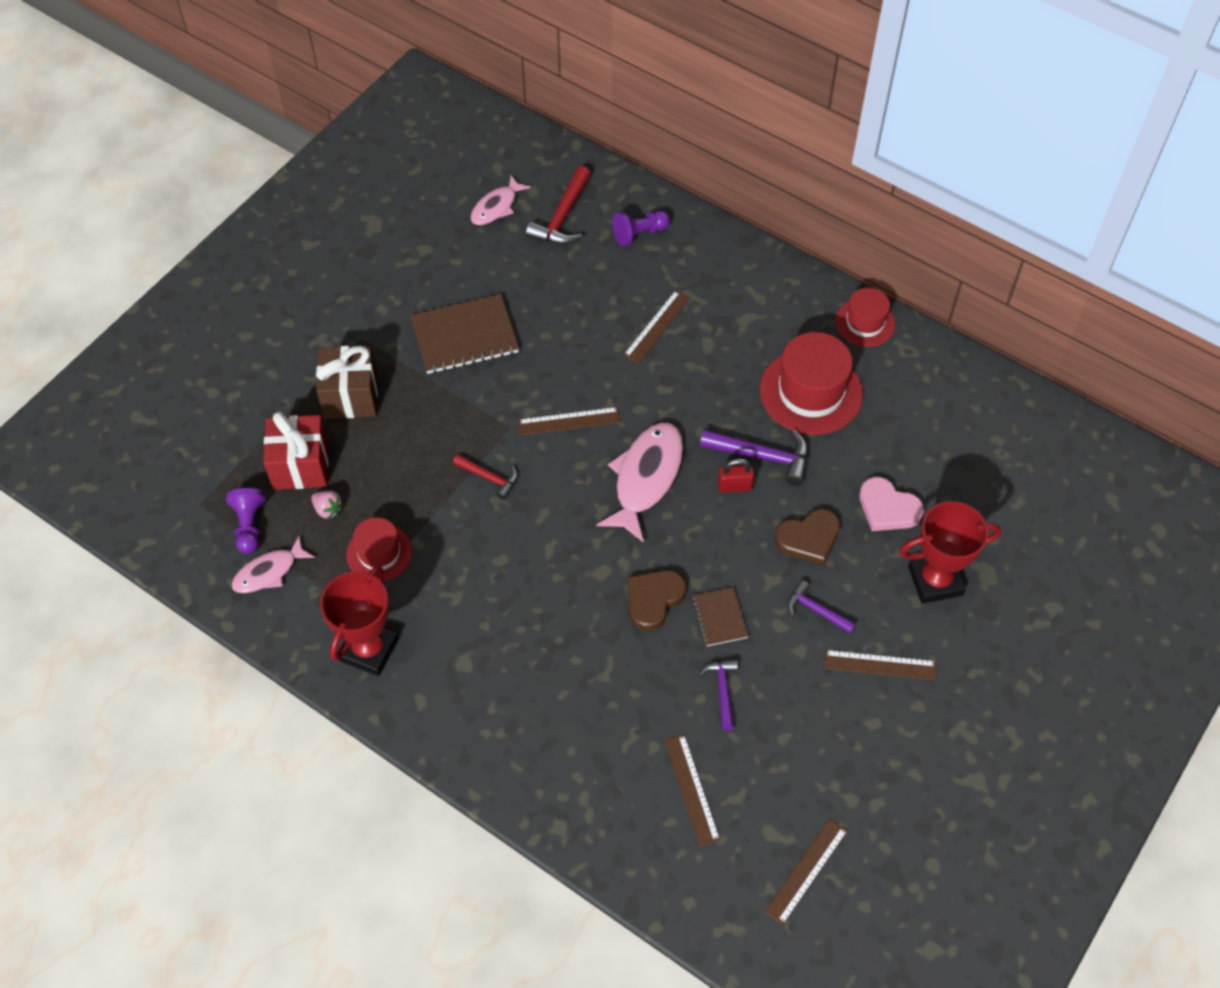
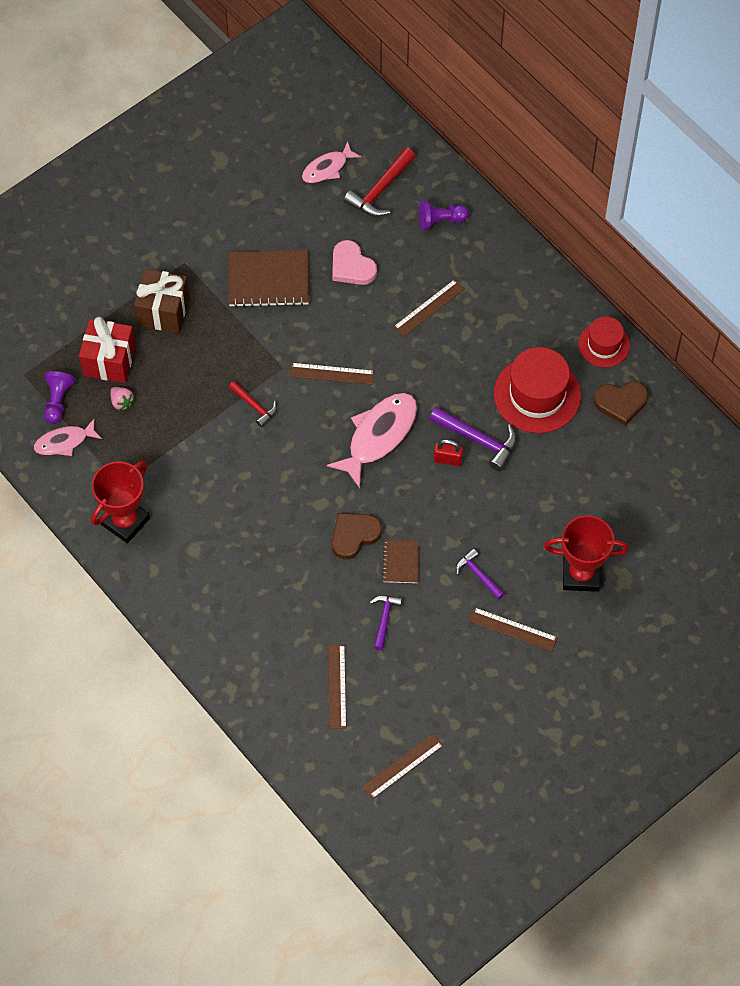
camera: 15 degrees right, 5 degrees up
(379, 553) = (152, 447): red hat -> none
(809, 538) = (492, 516): brown heart -> brown heart (621, 402)
(888, 508) = (565, 507): pink heart -> pink heart (352, 266)

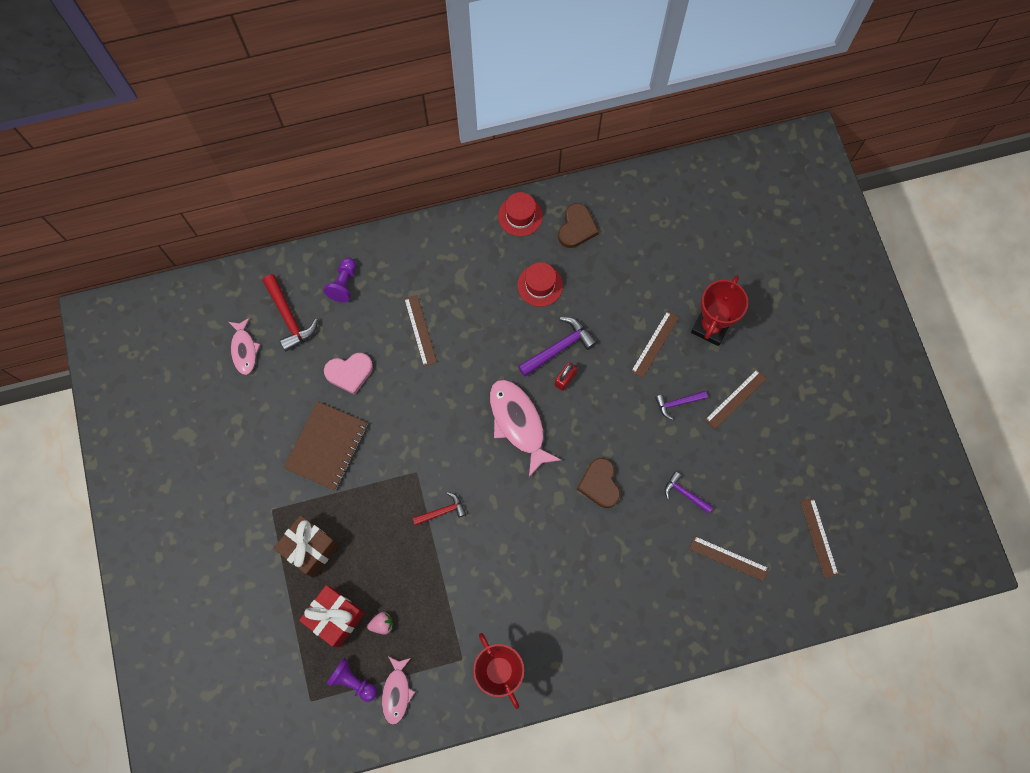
camera: 65 degrees left, 10 degrees up
(332, 373) = (442, 434): brown ruler -> brown ruler (655, 344)
(401, 562) = (640, 458): brown notebook -> none
(537, 394) = (540, 285): red hat -> red hat, size x0.60

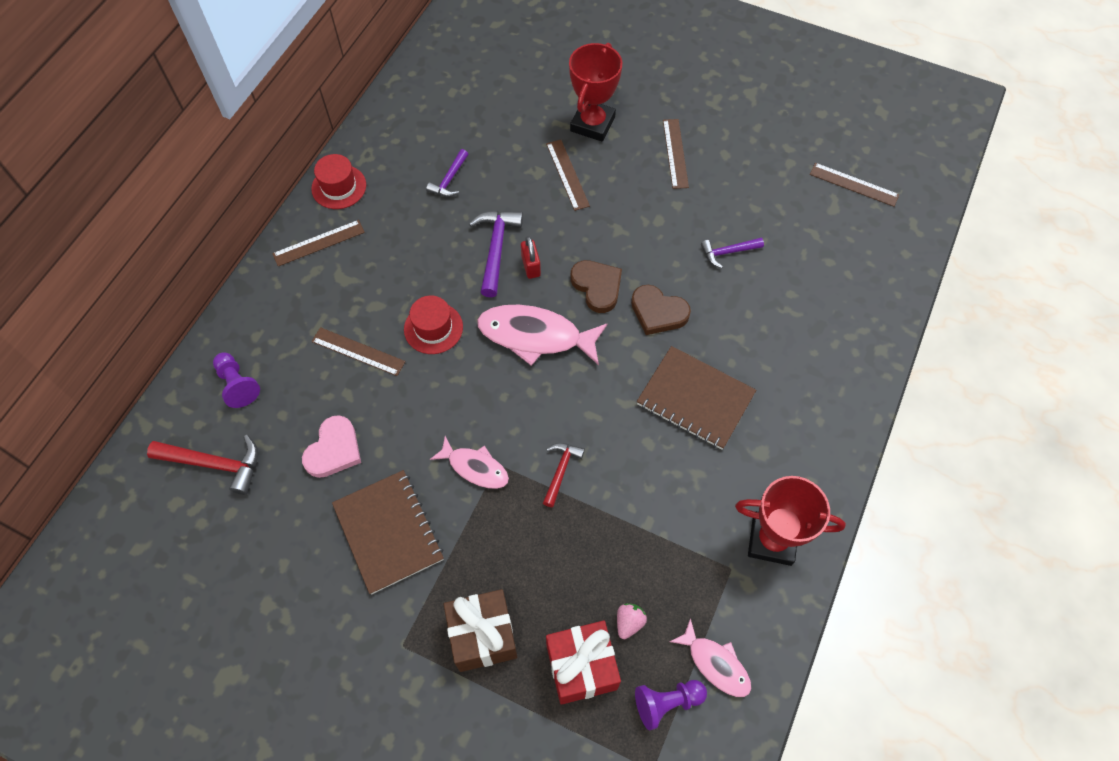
camera: 50 degrees left, 10 degrees down
(244, 350) = (200, 537): pink fish -> pink fish (475, 467)
(540, 285) = (421, 220): red hat -> red hat (433, 328)
(557, 554) = (695, 399): none -> brown notebook
(576, 228) = (398, 153): brown heart -> brown heart (597, 287)
(677, 403) = (638, 197): purple hammer -> purple hammer (449, 179)
(711, 326) = (592, 124): red trophy -> red trophy turned 45 degrees clockwise
(728, 558) = (817, 263): brown ruler -> brown ruler (318, 243)

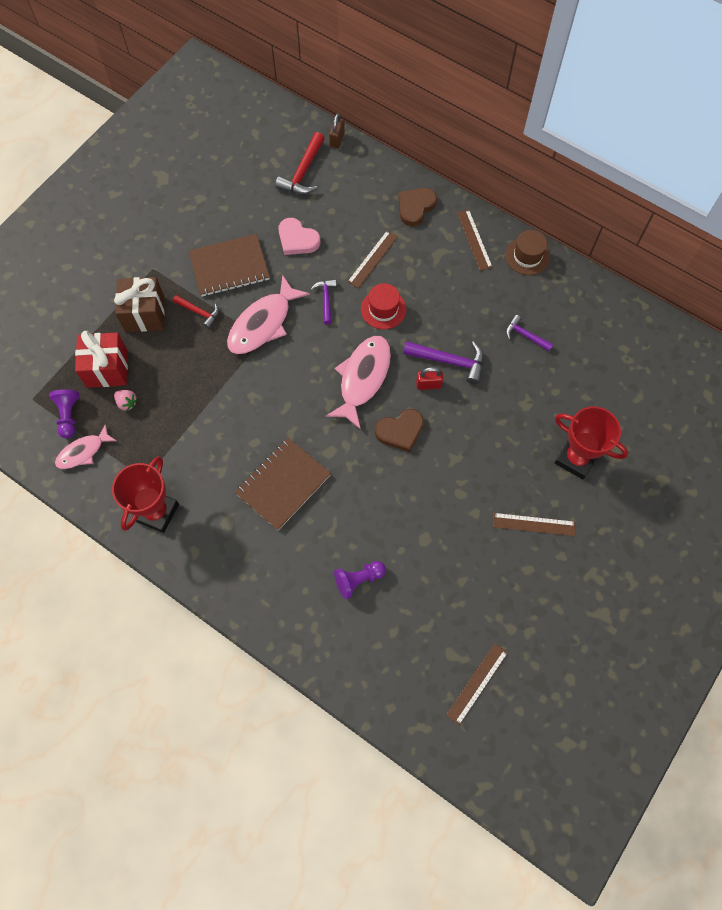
camera: 100 degrees right, 5 degrees up
(154, 428) = (337, 140): none -> brown padlock
(237, 385) = (360, 186): purple pawn -> purple pawn (358, 580)
(339, 187) = (527, 256): red hat -> brown hat
(475, 467) = (263, 323): pink fish -> pink fish, size x1.68
(561, 471) = (247, 378): red hammer -> red hammer (199, 312)
(567, 174) = (520, 427): brown ruler -> none
(658, 312) = (367, 473): brown heart -> brown heart (415, 207)
(728, 252) = (417, 544): purple hammer -> purple hammer (326, 300)

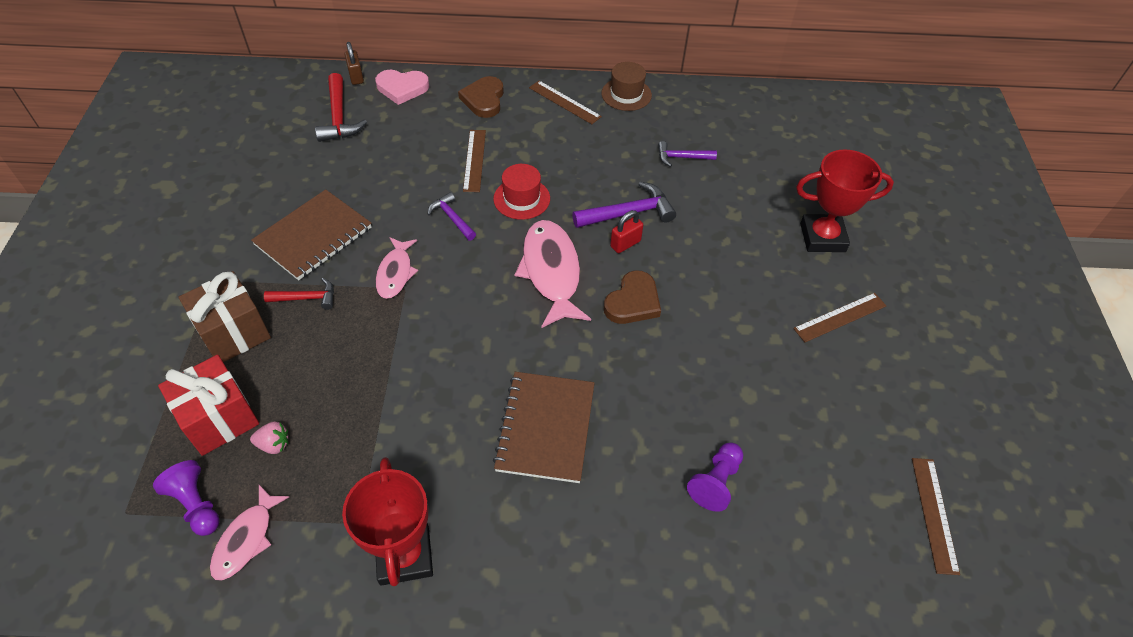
camera: 35 degrees left, 15 degrees down
(263, 323) = (395, 273): pink fish -> pink fish, size x0.59
(297, 239) = (377, 177): pink heart -> pink heart (402, 88)

